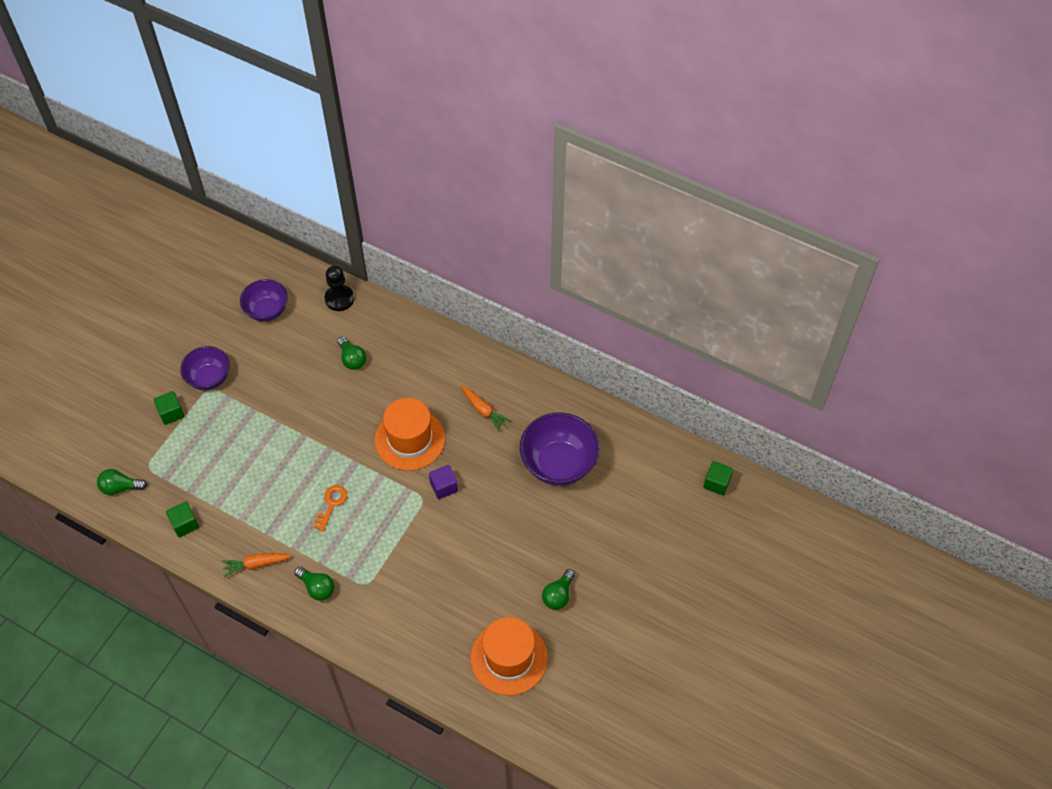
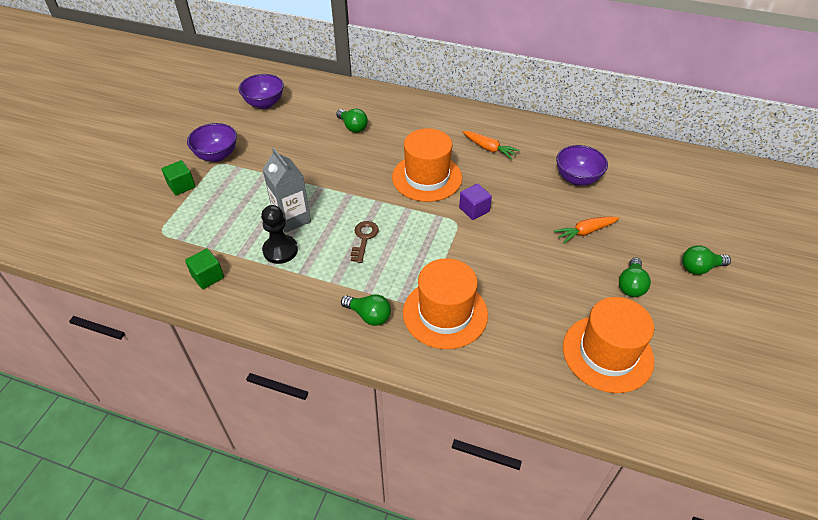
camera: 10 degrees left, 10 degrees down
(120, 487) = (132, 253): green light bulb -> green light bulb (699, 268)
(256, 564) = (295, 303): orange carrot -> orange carrot (585, 232)
(269, 470) = (292, 219): none -> grey carton
(331, 504) = (364, 238): orange key -> brown key
(339, 299) = (329, 89): black pawn -> black pawn (280, 250)
(383, 596) = (445, 313): none -> orange hat
(558, 464) = (577, 178): purple bowl -> purple bowl, size x0.64
(716, 483) = (730, 174): green cube -> none

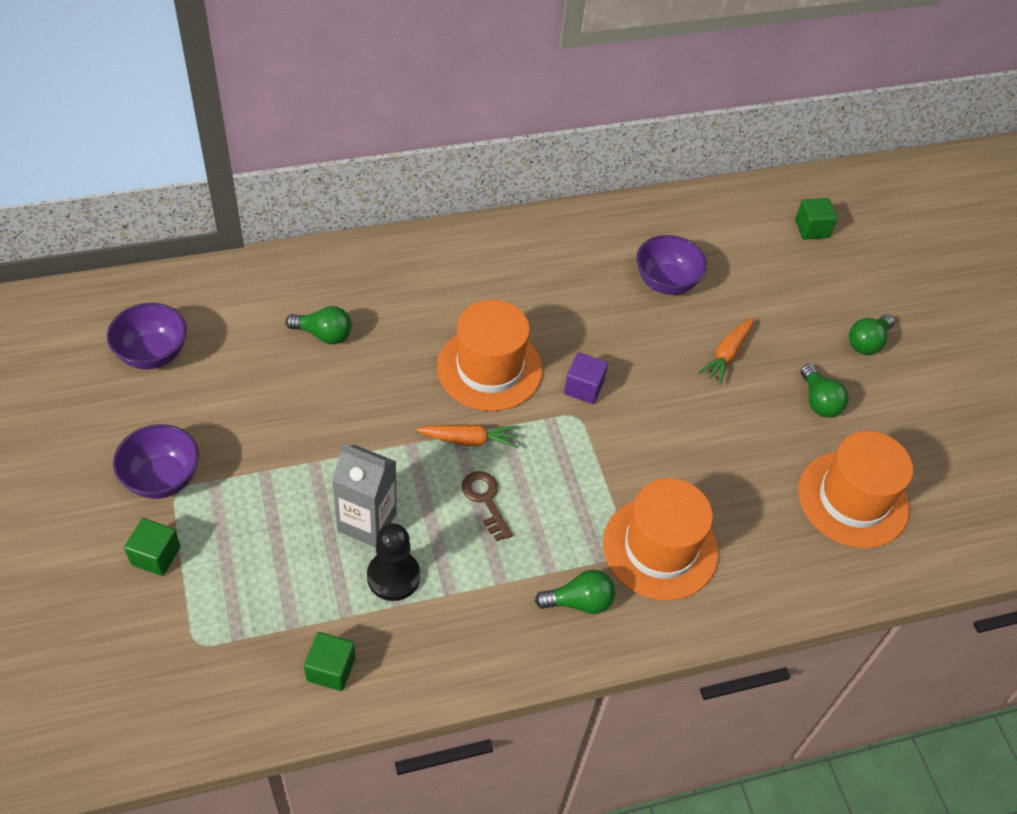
camera: 40 degrees left, 5 degrees up
(489, 148) = (531, 286): orange carrot -> orange carrot (469, 440)
(710, 189) = (811, 229): none -> green cube

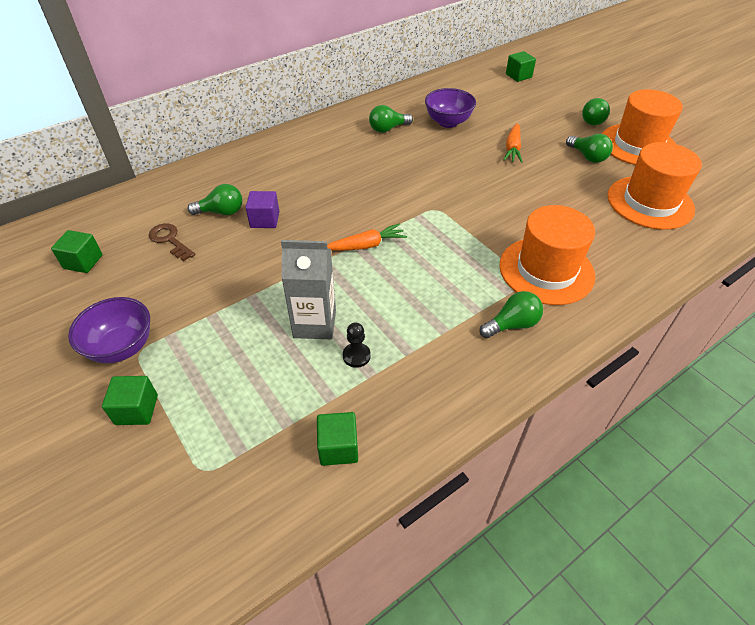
camera: 15 degrees left, 5 degrees down
(153, 354) = (83, 262): purple bowl -> green cube
(393, 576) = (356, 356): black pawn -> black pawn, size x0.59
(485, 500) = (400, 280): brown key -> brown key (170, 240)
(489, 368) = (357, 198): orange hat -> orange hat (638, 145)
(580, 268) = (388, 129): none -> green light bulb
(583, 388) = (430, 191): purple cube -> purple cube (265, 220)

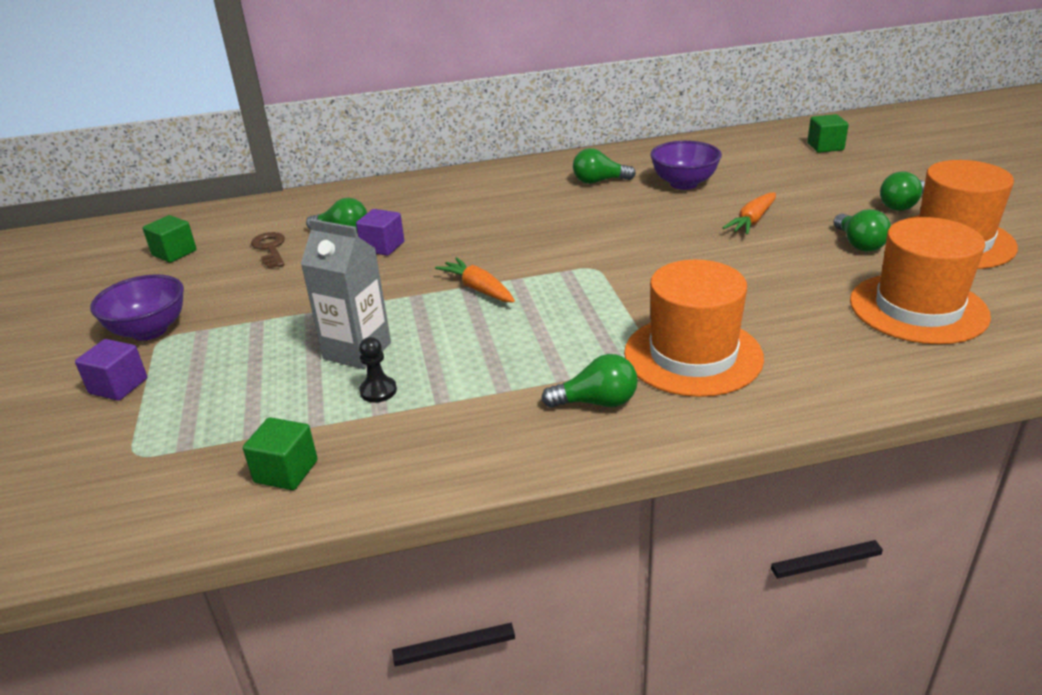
camera: 25 degrees right, 15 degrees down
(136, 410) = (118, 386): green cube -> purple cube
(366, 245) = (478, 289): orange carrot -> orange carrot turned 135 degrees counterclockwise

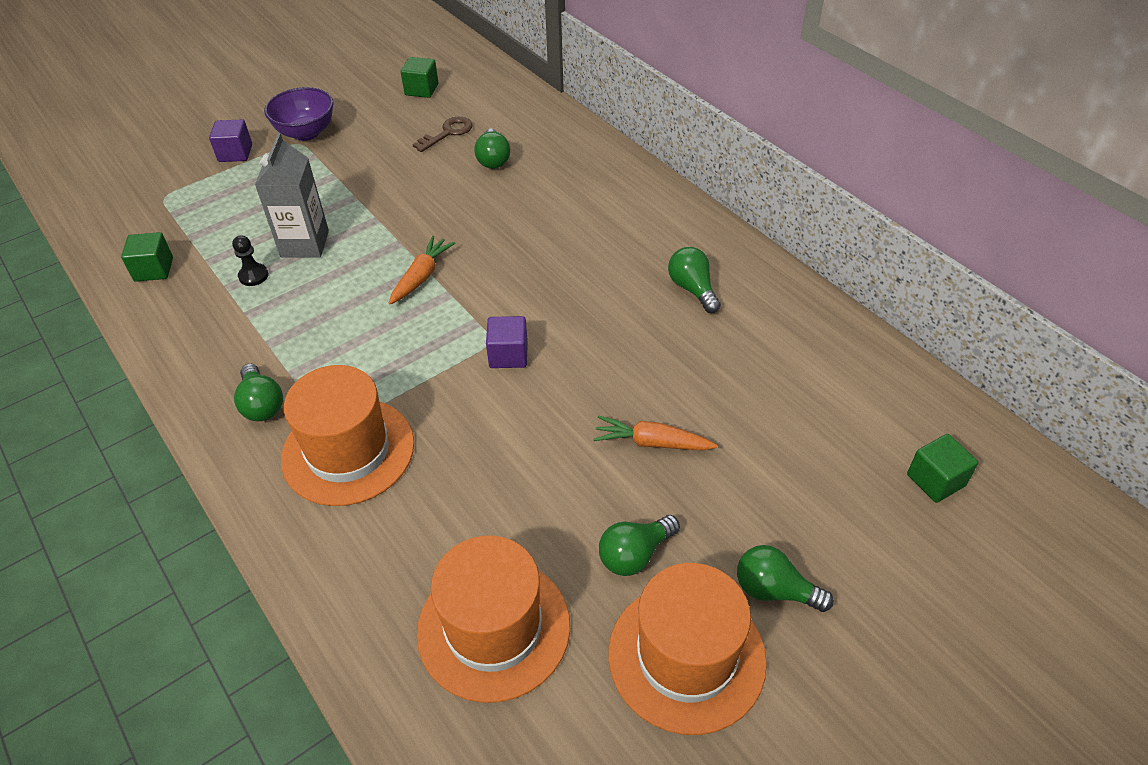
camera: 65 degrees right, 15 degrees up
(383, 247) = (476, 192): purple cube -> purple cube (508, 355)
(684, 184) = (725, 361): purple bowl -> none

